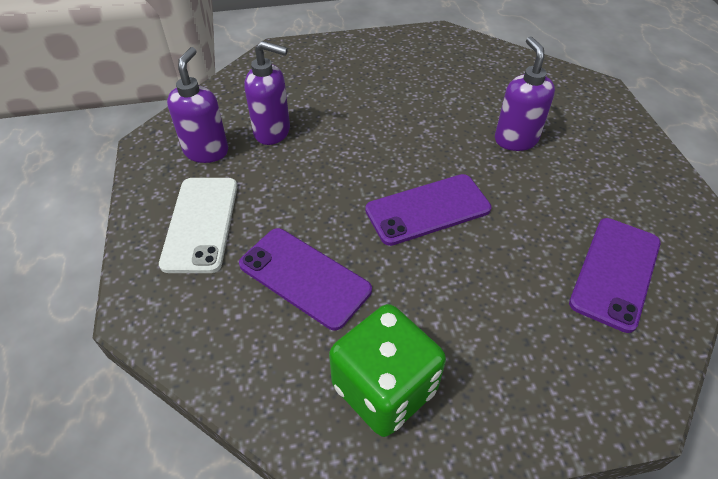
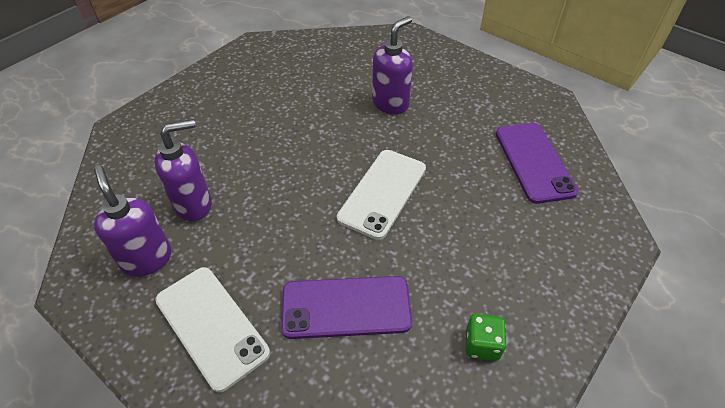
camera: 40 degrees left, 0 degrees up
(384, 388) = (482, 344): green dice -> green dice, size x0.47
(427, 209) = (382, 193): purple phone -> white phone
(515, 139) = (390, 103): purple soap dispenser -> purple soap dispenser turned 90 degrees clockwise

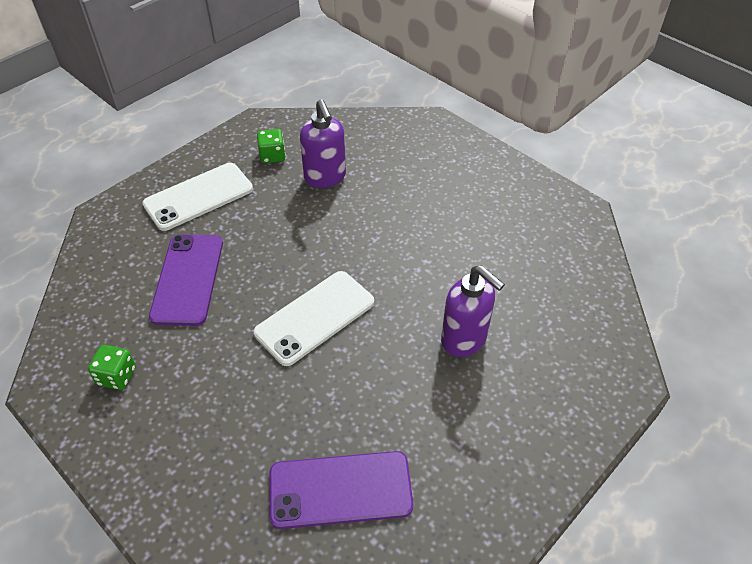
camera: 95 degrees right, 0 degrees up
(147, 259) = (272, 156): purple soap dispenser -> green dice
(382, 193) = (315, 317): white phone -> white phone turned 75 degrees counterclockwise

